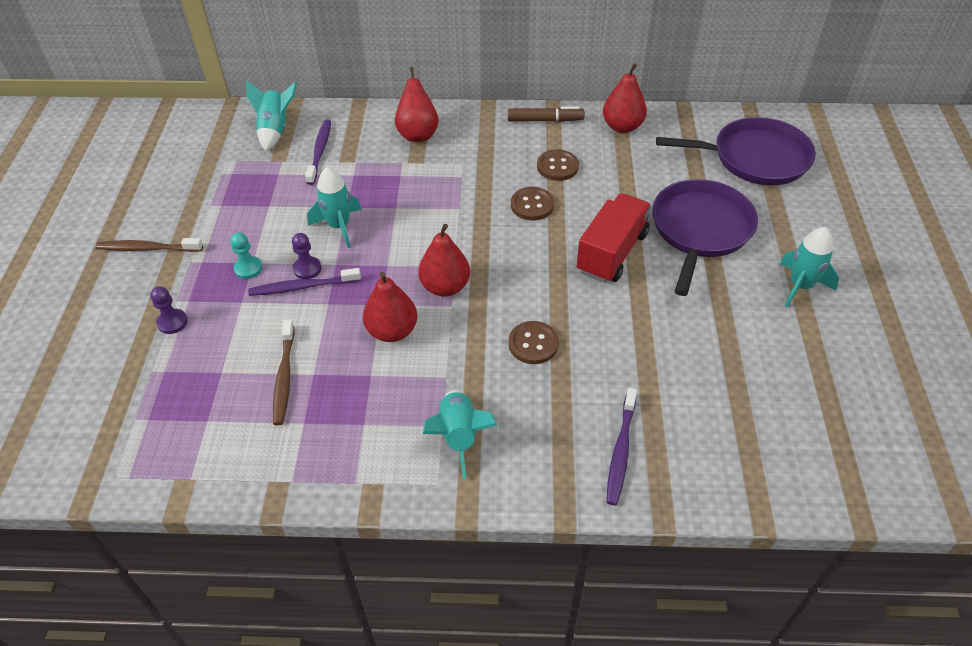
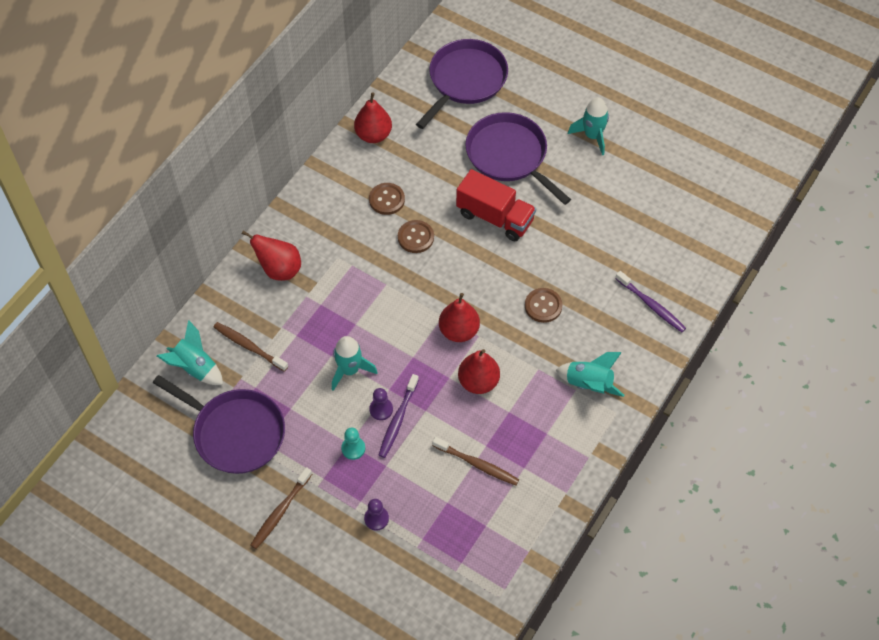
camera: 60 degrees left, 10 degrees up
(220, 182) = (235, 433): none -> purple pan
(320, 151) = (249, 346): purple toothbrush -> brown toothbrush
(545, 120) = (328, 178): brown marker -> none
(612, 253) = (495, 217): red truck -> red truck turned 150 degrees clockwise

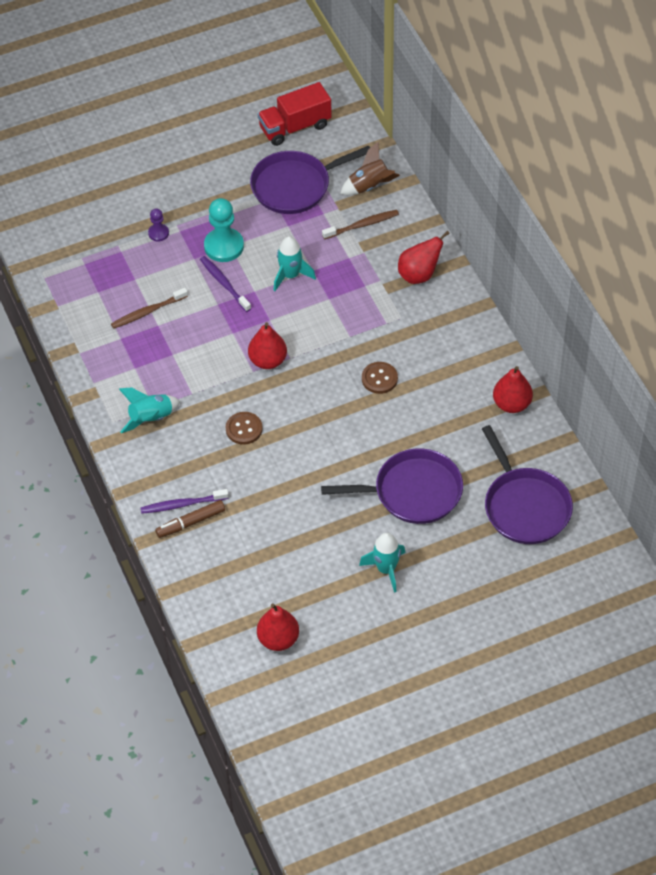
camera: 125 degrees right, 5 degrees down
(195, 368) = (369, 186): turquoise rocket -> brown rocket
(280, 511) = (211, 184): brown toothbrush -> none
(353, 448) = (224, 246): turquoise pawn -> turquoise pawn, size x1.91
(381, 409) = (241, 278): purple pawn -> none
(387, 199) = (434, 378): brown button -> none
(478, 382) = (213, 349): red pear -> red pear (278, 639)
(495, 217) = (356, 444): red truck -> red truck (295, 127)
(662, 289) = (191, 522): none -> brown marker

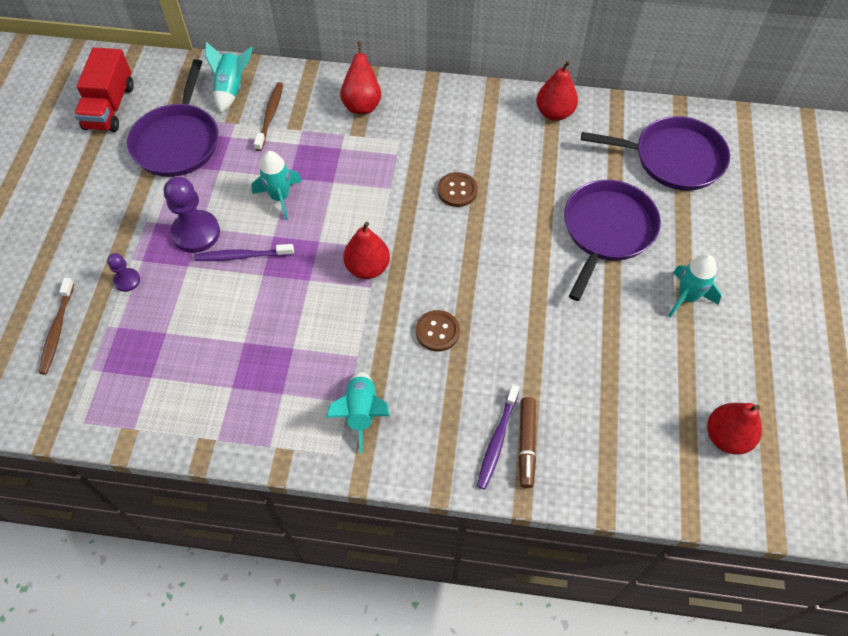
camera: 60 degrees left, 5 degrees up
(148, 312) = (219, 342): brown toothbrush -> brown toothbrush (57, 330)
(224, 246) = (196, 233): turquoise pawn -> purple pawn
(369, 186) = (231, 89): brown rocket -> turquoise rocket

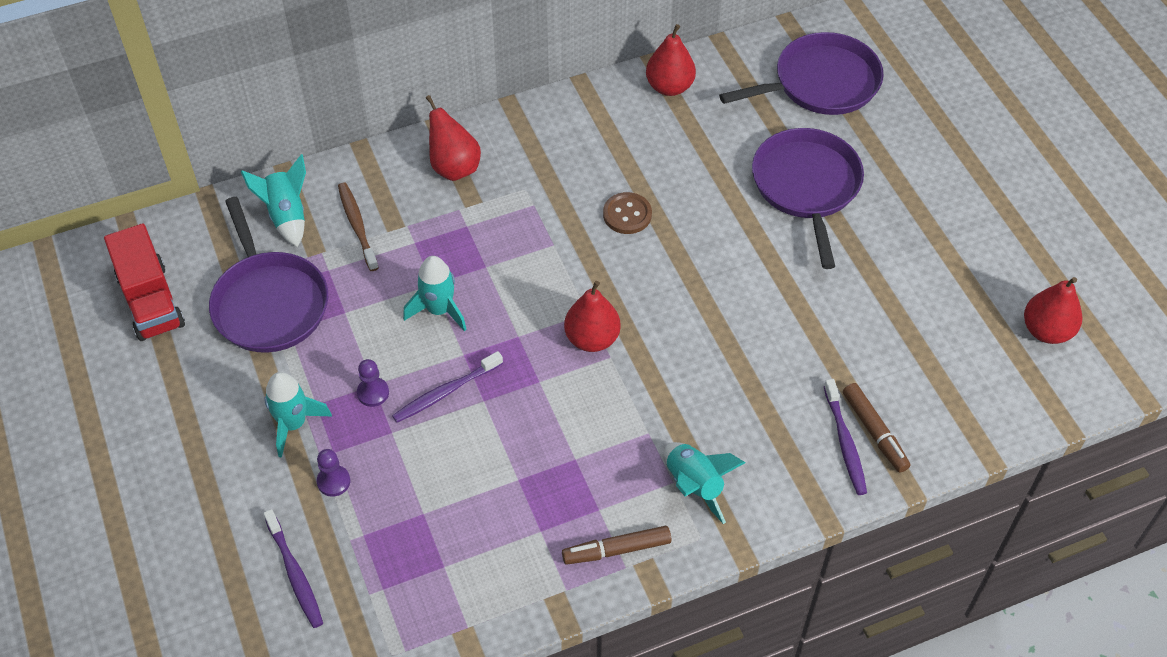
camera: 30 degrees left, 5 degrees down
(57, 330) = (294, 573): brown toothbrush -> purple toothbrush
(196, 233) = (373, 393): purple pawn -> purple pawn, size x0.52
(272, 430) = (616, 550): none -> brown marker
(437, 331) = (712, 368): brown button -> none
(687, 297) = (926, 217): turquoise rocket -> turquoise rocket (293, 424)

